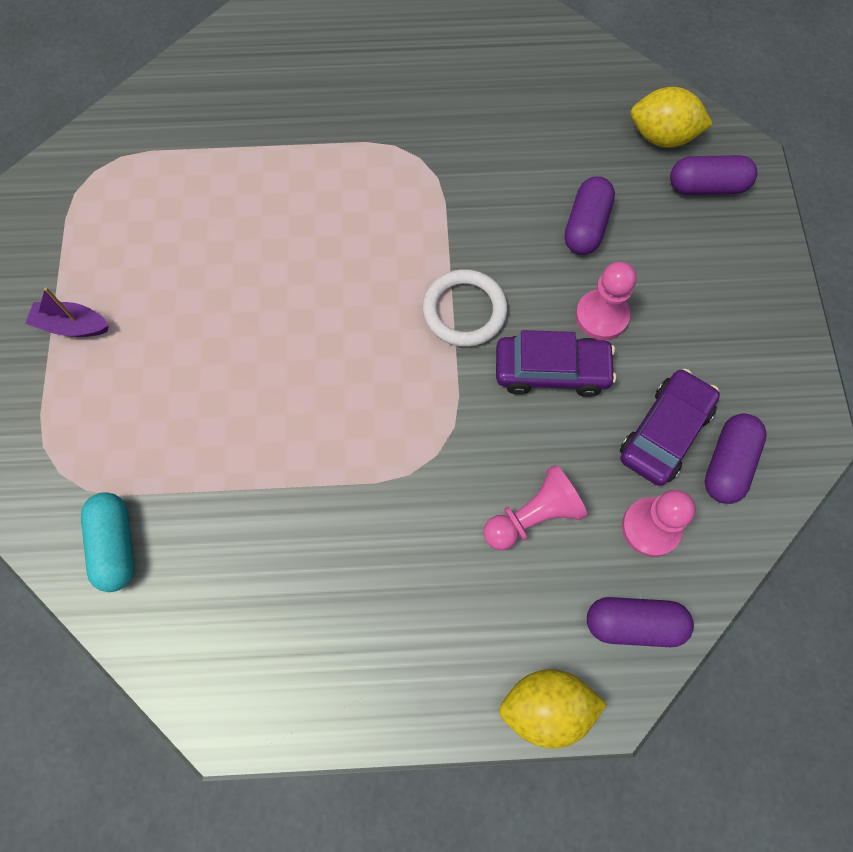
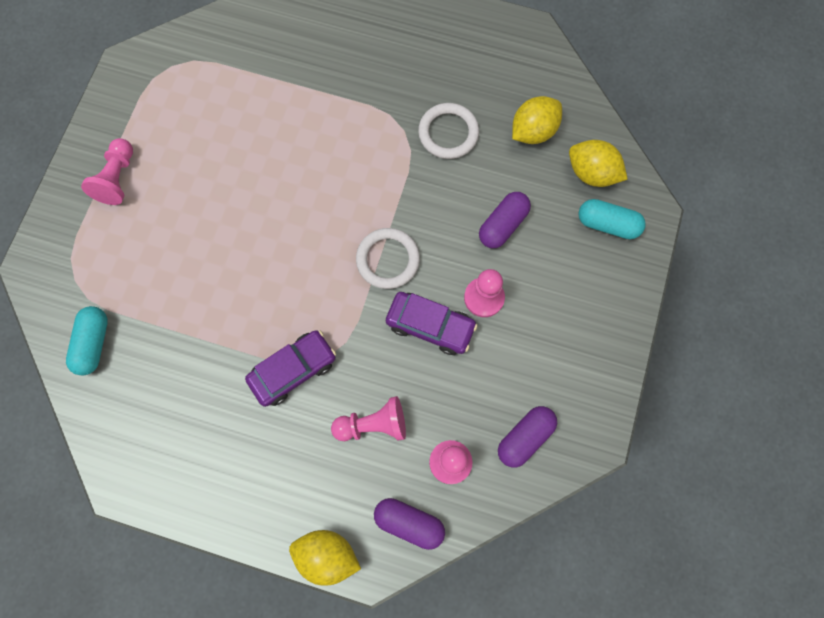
camera: 20 degrees right, 5 degrees up
(72, 326) = (117, 178): purple boat -> pink pawn
(474, 144) = (448, 133): none -> white ring
(573, 112) = (533, 131): none -> yellow lemon
(664, 432) = (490, 399): purple car -> purple car (293, 370)
(707, 186) = (607, 224): purple capsule -> turquoise capsule

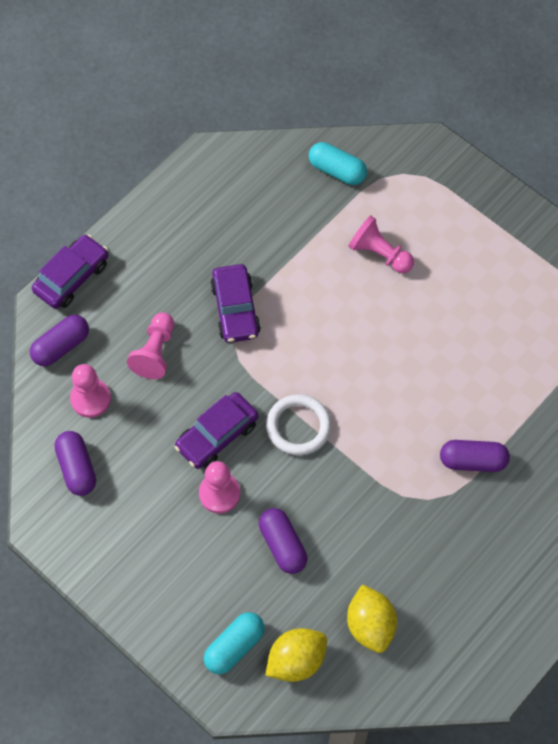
camera: 115 degrees right, 10 degrees down
(117, 178) = (488, 234): pink pawn -> pink pawn (379, 254)
(327, 555) = (72, 277): yellow lemon -> purple car
(353, 110) = (473, 461): none -> purple capsule
(448, 133) = (406, 540): white ring -> none

